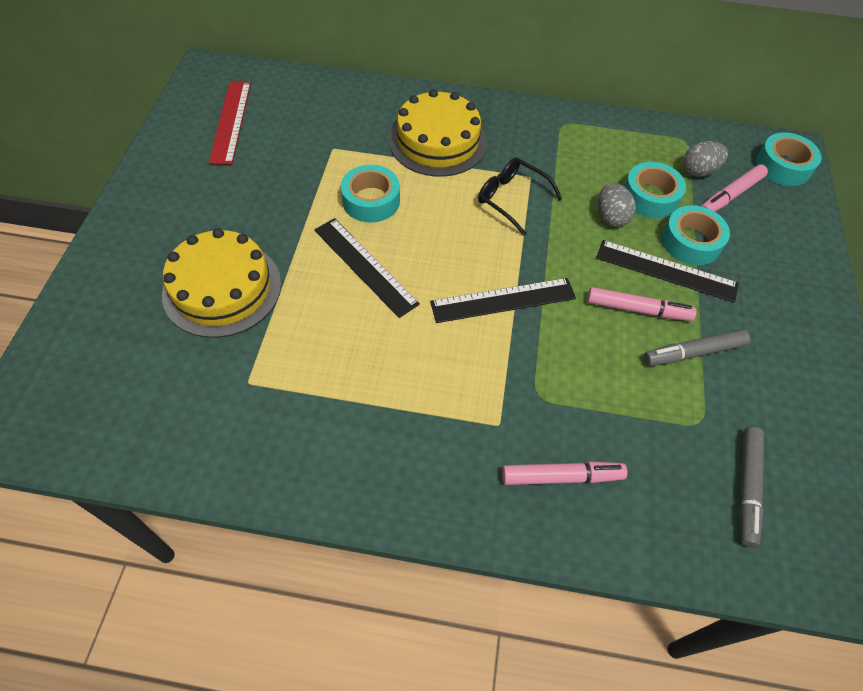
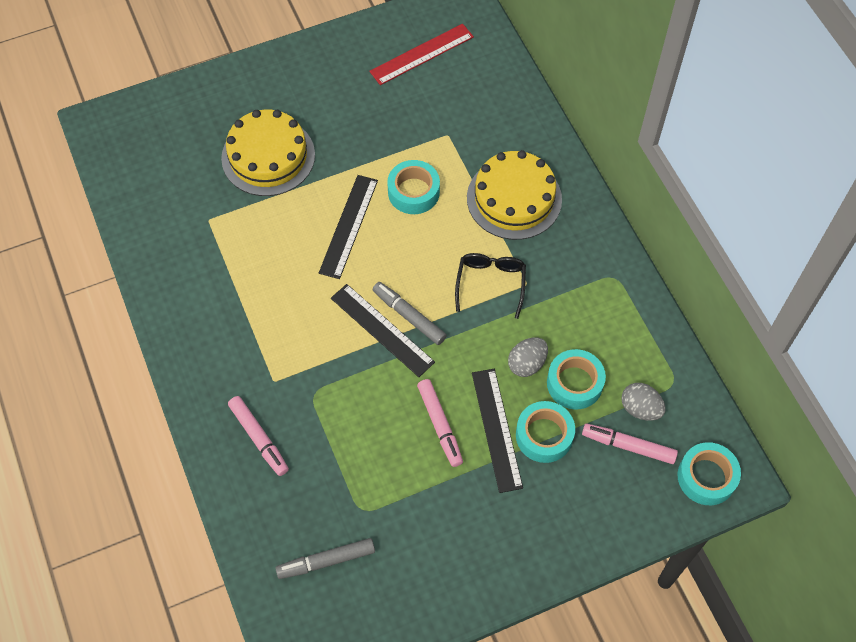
camera: 60 degrees right, 5 degrees up
(693, 352) = (424, 481): grey marker -> grey marker (409, 316)

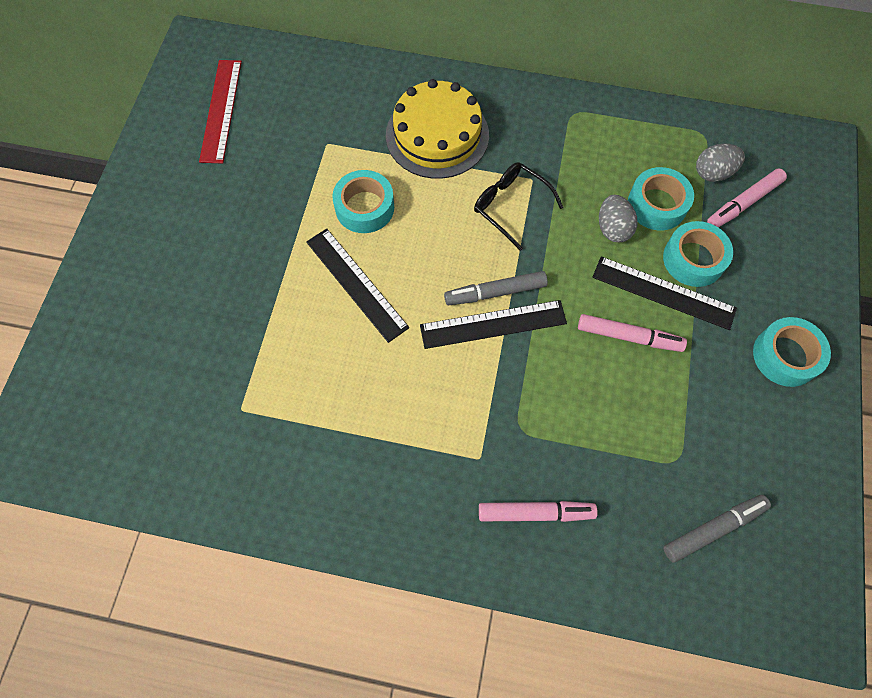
camera: 55 degrees left, 5 degrees up
(268, 156) = (215, 307): yellow cake -> none
(326, 561) = (713, 528): grey marker -> grey marker turned 135 degrees counterclockwise
(706, 477) = (806, 167): turquoise tape -> turquoise tape (785, 356)

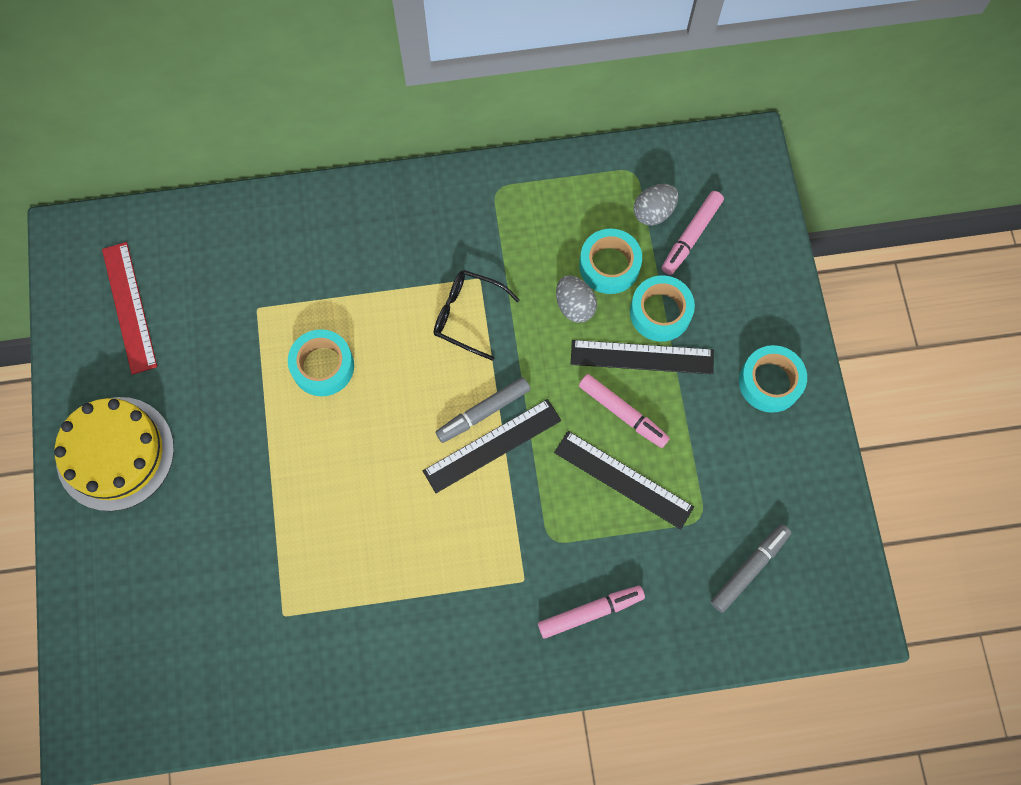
camera: 20 degrees left, 5 degrees up
(356, 284) = (345, 451): black ruler -> black ruler (623, 480)
(437, 135) = (367, 261): yellow cake -> yellow cake (115, 453)
(629, 336) = (623, 413): pink marker -> pink marker turned 45 degrees clockwise

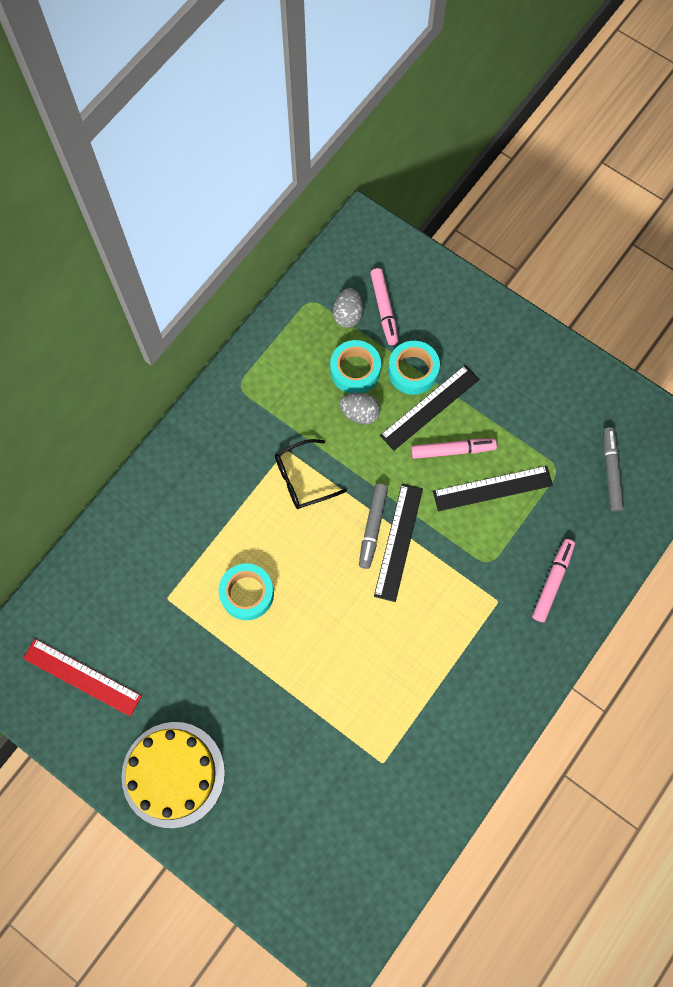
camera: 45 degrees left, 0 degrees up
(770, 382) = (515, 354): turquoise tape -> none

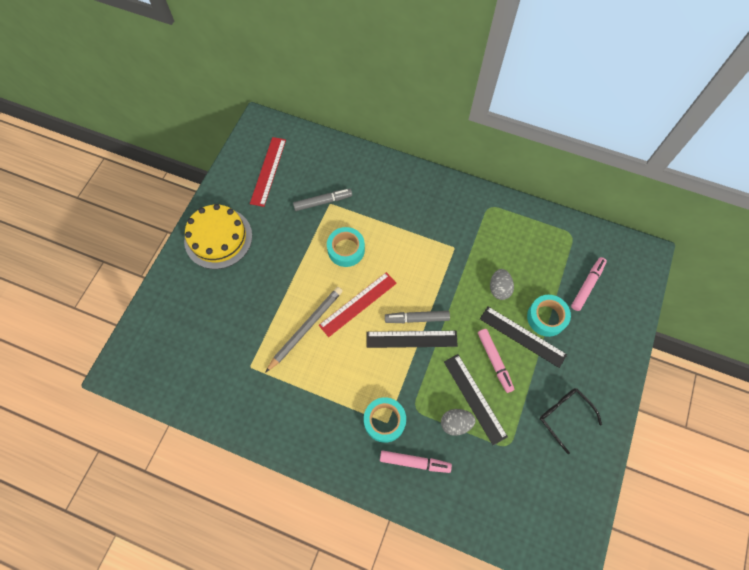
camera: 75 degrees right, 5 degrees down
(302, 479) = (437, 263): black glasses -> black glasses (564, 416)
(332, 597) = (358, 304): none -> red ruler
(348, 315) = (572, 261): grey egg -> grey egg (455, 423)
(348, 675) = (306, 328): none -> grey pencil
(355, 370) = (530, 277): turquoise tape -> turquoise tape (384, 421)
(384, 309) = (587, 285): pink marker -> pink marker turned 150 degrees clockwise
(610, 471) = (521, 492): grey marker -> grey marker (323, 202)

